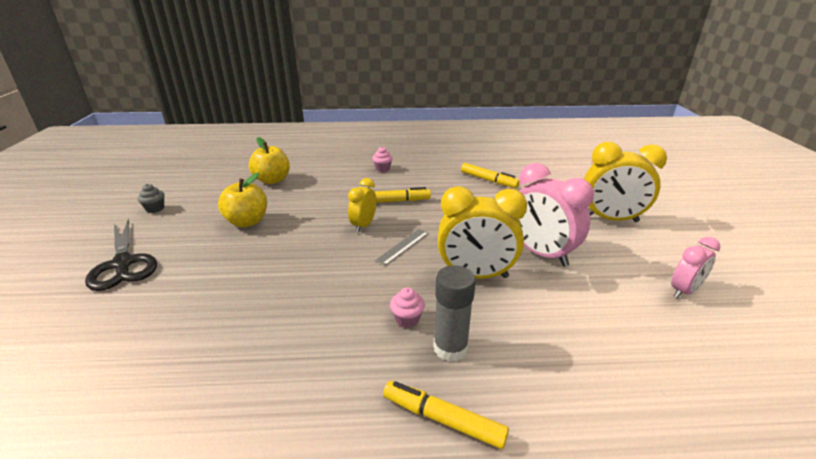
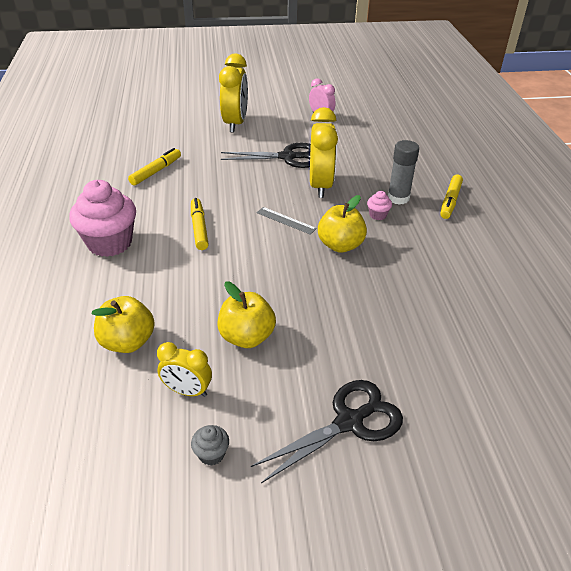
camera: 95 degrees left, 10 degrees up
(350, 280) = (340, 245): none -> yellow apple
(363, 225) = (251, 246): yellow clock -> yellow clock (187, 391)
(382, 169) = (110, 243): pink cupcake -> pink cupcake, size x2.37
(541, 253) = (287, 157): pink clock -> black scissors

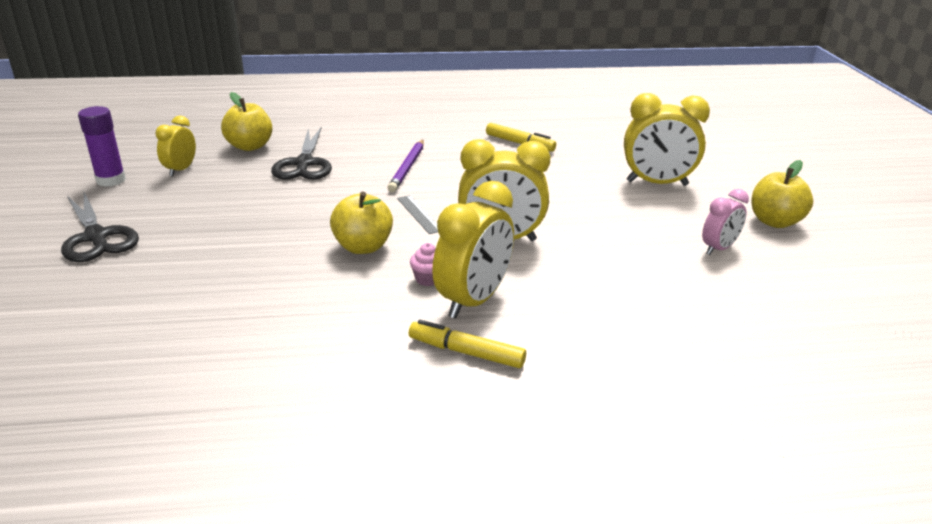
camera: 90 degrees right, 10 degrees down
(110, 243) = (388, 131): pink cupcake -> none
(199, 228) = (407, 168): yellow marker -> purple pencil
(211, 454) = (111, 180): grey cupcake -> purple glue stick
(247, 337) = (230, 192): yellow apple -> yellow apple (775, 222)
(286, 220) = (419, 214): grey ruler -> grey ruler turned 60 degrees counterclockwise
(287, 157) = (574, 218): black scissors -> black scissors (304, 163)
(398, 198) = (473, 301): grey glue stick -> yellow clock

